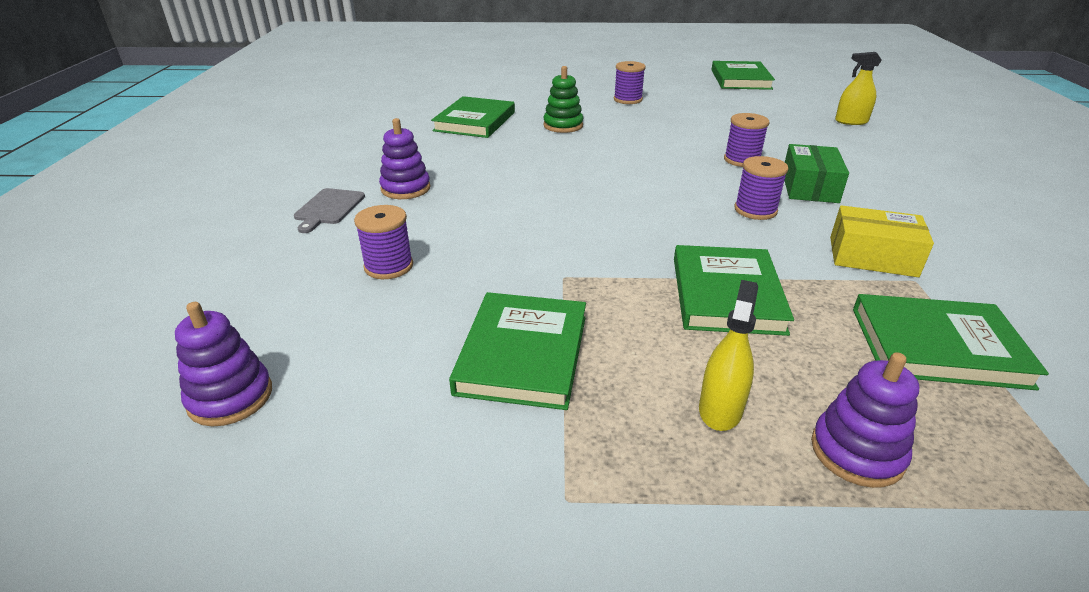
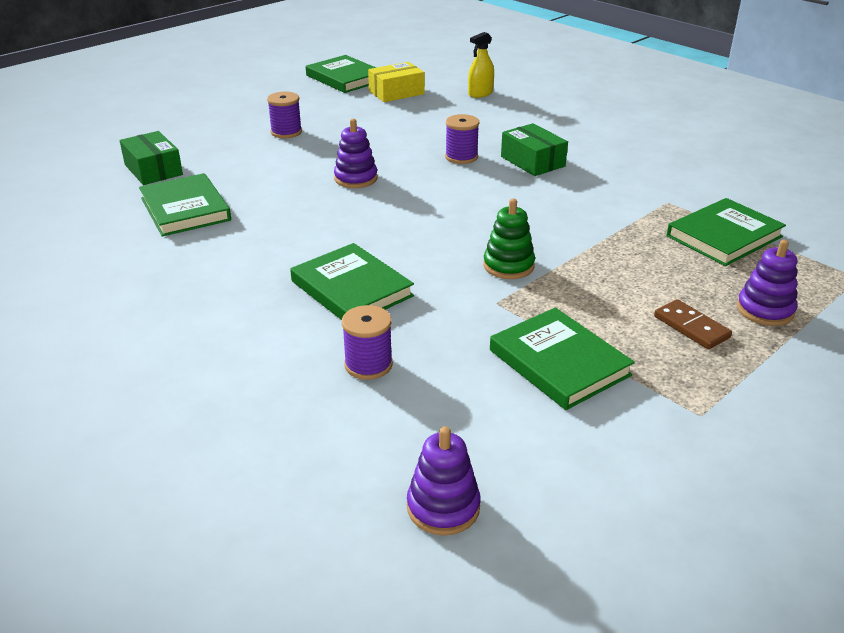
camera: 45 degrees left, 0 degrees up
(329, 208) = (217, 352): grey cutting board -> none
(405, 188) = (251, 300): purple stacking toy -> purple stacking toy (356, 178)
(500, 94) = (153, 170): none -> green box
(563, 125) = (276, 180): green stacking toy -> green stacking toy (508, 265)
(720, 409) = (691, 327): yellow spray bottle -> brown domino
(726, 294) = (599, 261): green book -> green book (351, 288)
(755, 210) = (528, 194): purple spool -> none
(872, 256) = (630, 197): yellow box -> yellow box (396, 92)

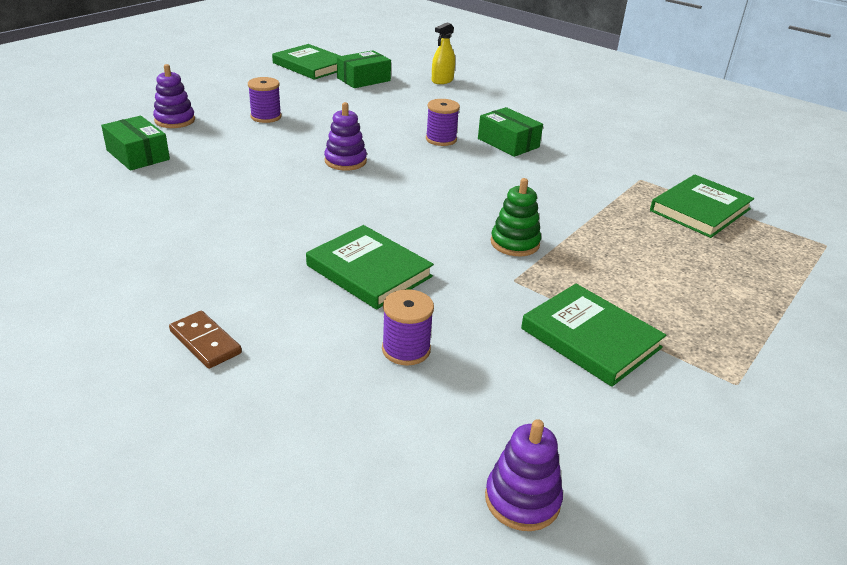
camera: 10 degrees left, 0 degrees up
(185, 209) = (180, 194): green book -> none
(396, 92) = (363, 79): yellow box -> green box
(691, 327) = (700, 297): brown domino -> brown domino (205, 342)
(765, 310) = (759, 278): purple stacking toy -> purple stacking toy (175, 120)

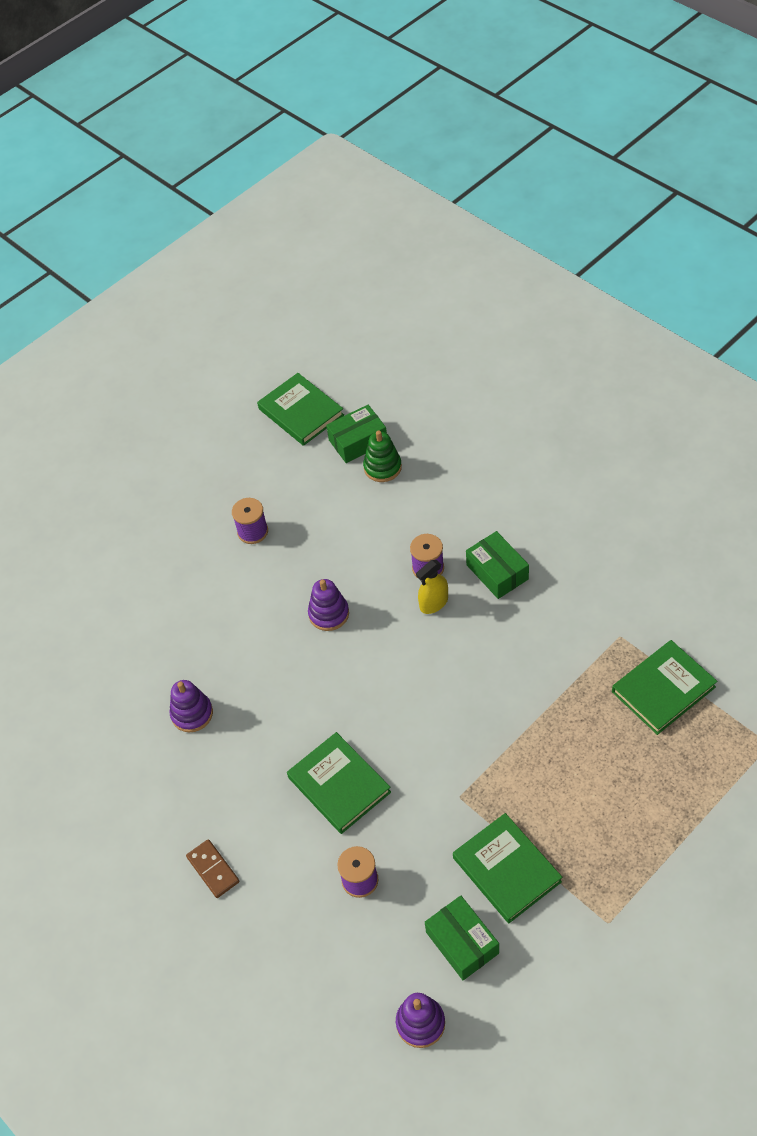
camera: 15 degrees right, 20 degrees up
(138, 155) = (136, 610): green box -> green box (462, 942)
(175, 120) = (164, 544): purple stacking toy -> purple stacking toy (192, 714)
(442, 80) = (447, 437): yellow spray bottle -> yellow spray bottle (434, 603)
(515, 243) = (470, 745): green stacking toy -> green stacking toy (382, 467)

